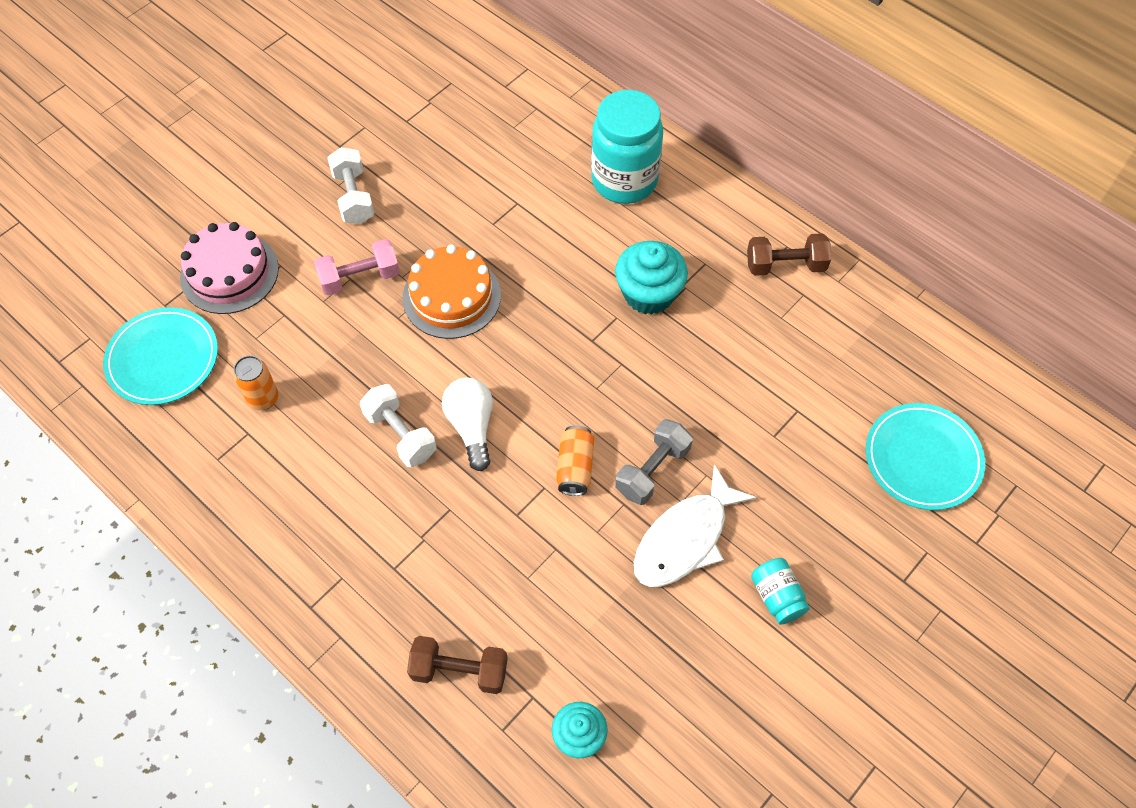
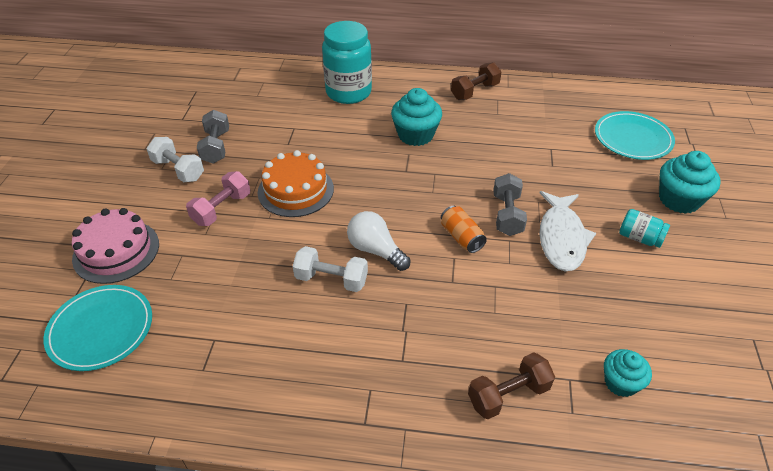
camera: 35 degrees left, 15 degrees down
(263, 398) = (208, 312): orange can -> none
(413, 185) = (216, 147): none -> grey dumbbell
(883, 580) = (679, 200): none -> turquoise cupcake

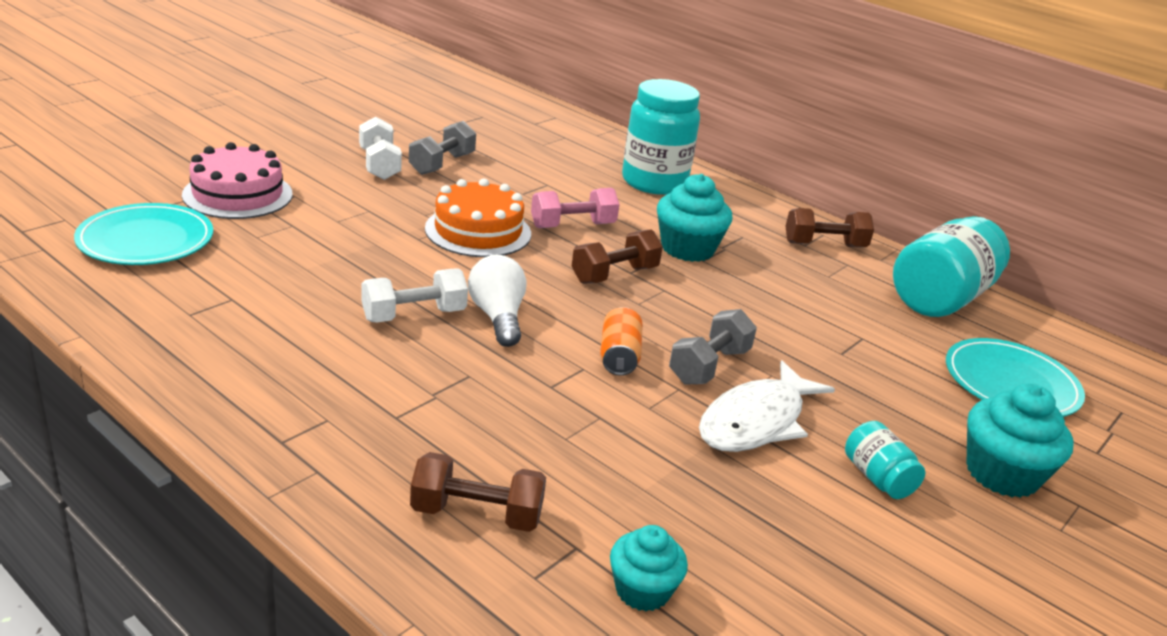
camera: 30 degrees right, 15 degrees down
(222, 209) = (380, 211): pink dumbbell -> pink dumbbell (573, 226)
(331, 279) = (414, 315): white dumbbell -> white dumbbell turned 75 degrees counterclockwise
(400, 178) = (614, 275): none -> brown dumbbell
(557, 98) = (941, 298): none -> turquoise jar

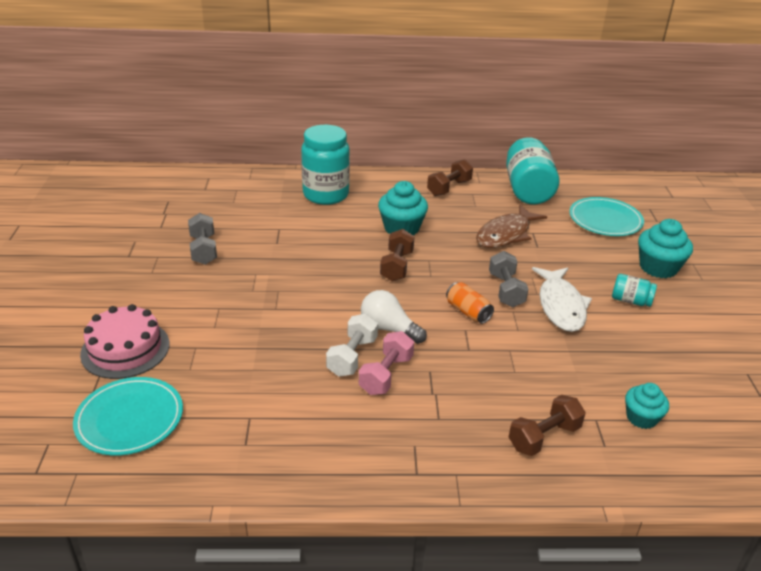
camera: 40 degrees left, 5 degrees up
(379, 165) = (170, 272): white dumbbell -> none
(478, 231) = (296, 283): orange cake -> none
(573, 226) = (333, 248): pink dumbbell -> pink dumbbell (386, 375)
(818, 320) = (506, 234): none -> brown fish

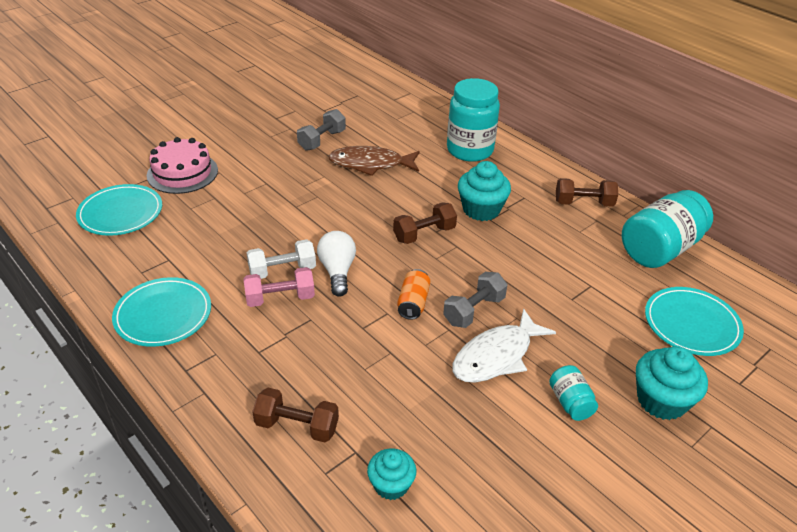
camera: 50 degrees right, 5 degrees up
(326, 456) = (163, 315): none -> turquoise plate
(506, 234) = (561, 270): brown fish -> brown fish (370, 164)

